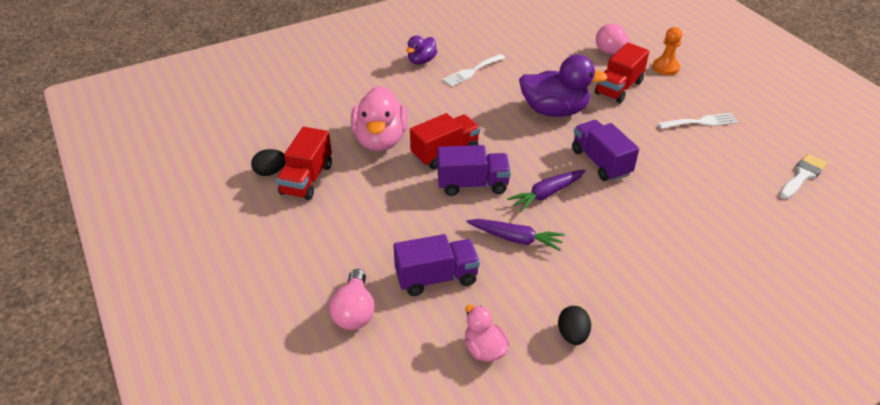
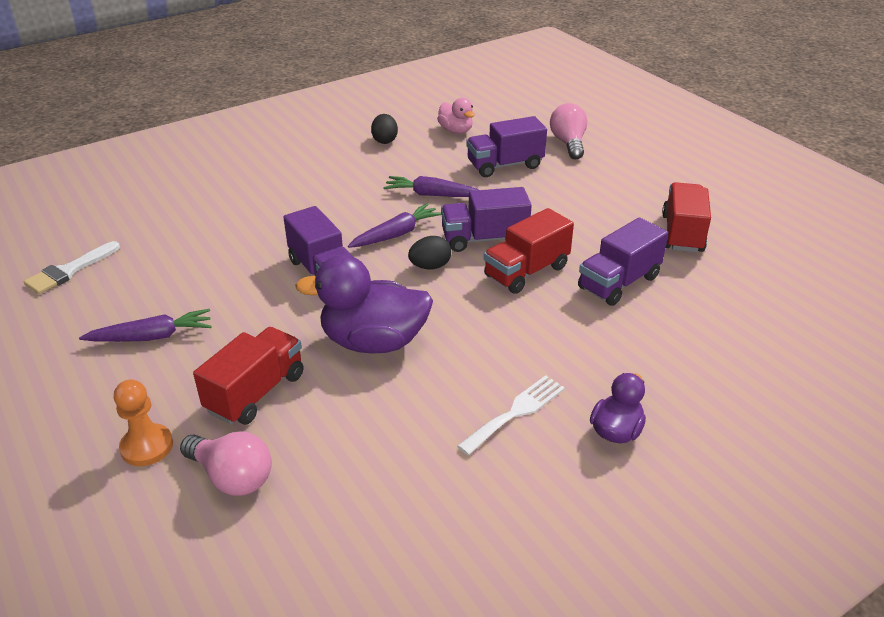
camera: 175 degrees right, 5 degrees down
(270, 172) = (731, 238): black egg -> black egg (430, 266)
(380, 140) = (619, 283): pink duck -> purple truck
(701, 122) = (152, 337): white fork -> purple carrot

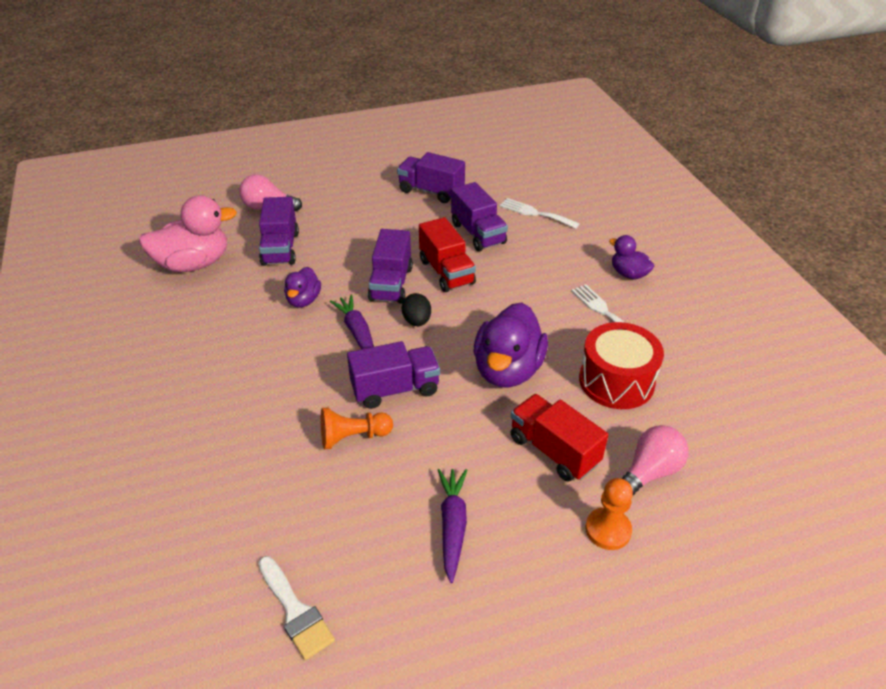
camera: 75 degrees left, 5 degrees up
(254, 260) = (353, 437): none -> orange pawn
(382, 435) = (616, 381): none -> red drum
(385, 140) = (176, 313): black egg -> none
(432, 195) = (303, 300): purple carrot -> purple duck
(456, 131) = (194, 264): pink duck -> pink duck, size x1.84
(682, 233) = (431, 191): red truck -> purple truck
(701, 324) = (535, 213): none -> white fork

